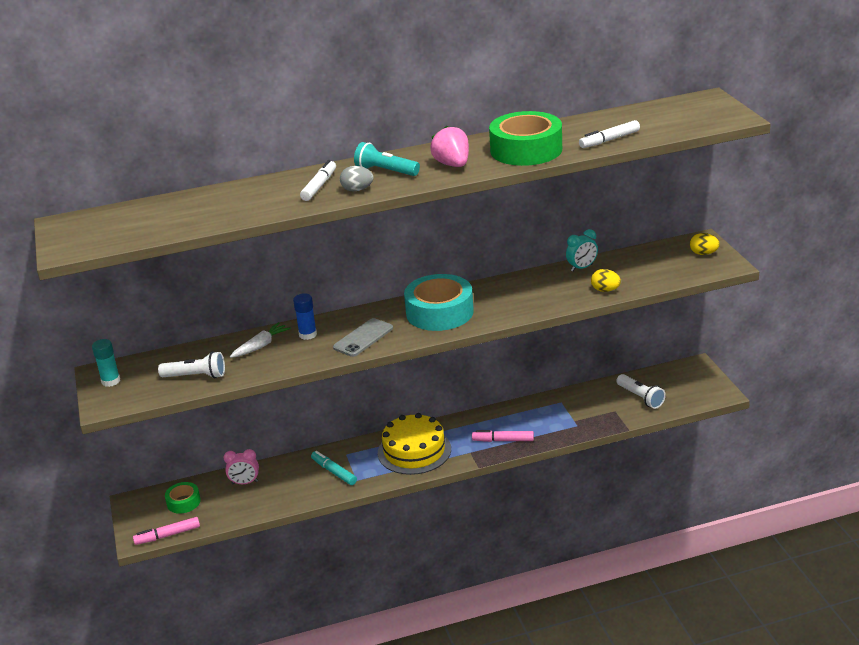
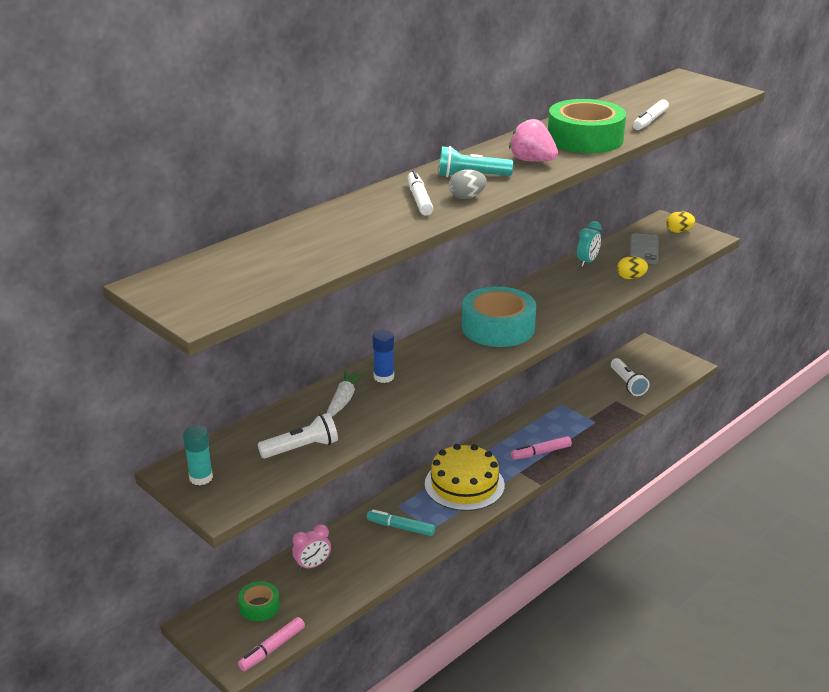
camera: 30 degrees left, 0 degrees up
(363, 338) = (447, 368): grey phone -> grey phone (644, 249)
(640, 398) = (627, 384): white flashlight -> white flashlight turned 45 degrees clockwise

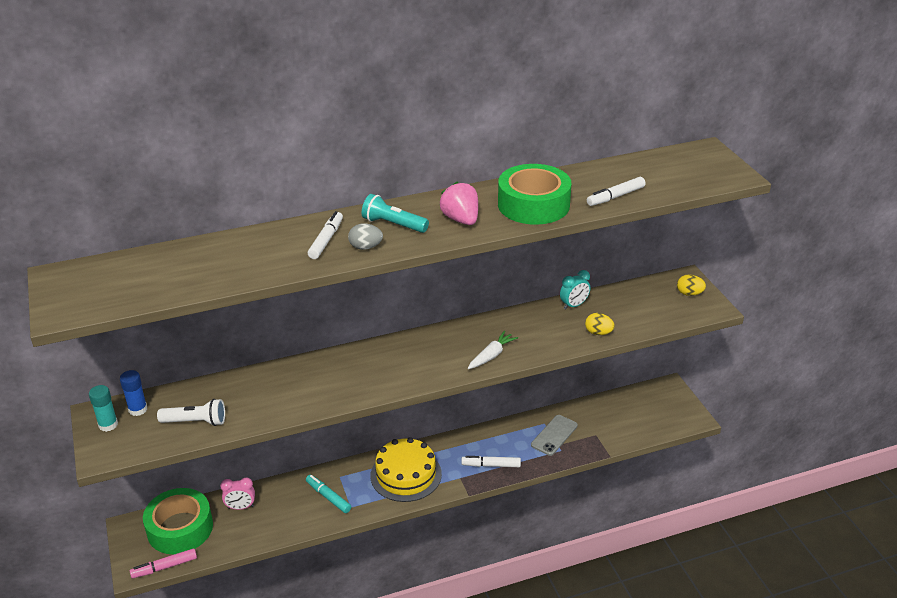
camera: 25 degrees right, 5 degrees up
(259, 606) = (180, 528): green tape -> green tape, size x1.97
(343, 400) = (261, 387): white carrot -> white carrot (491, 355)
(383, 377) = (308, 375): blue glue stick -> blue glue stick (138, 409)
(498, 327) = (438, 353): turquoise tape -> none
(541, 453) = (491, 465): pink marker -> white marker
(627, 384) = (619, 421): white flashlight -> none
(644, 249) = (638, 305): grey phone -> grey phone (554, 435)

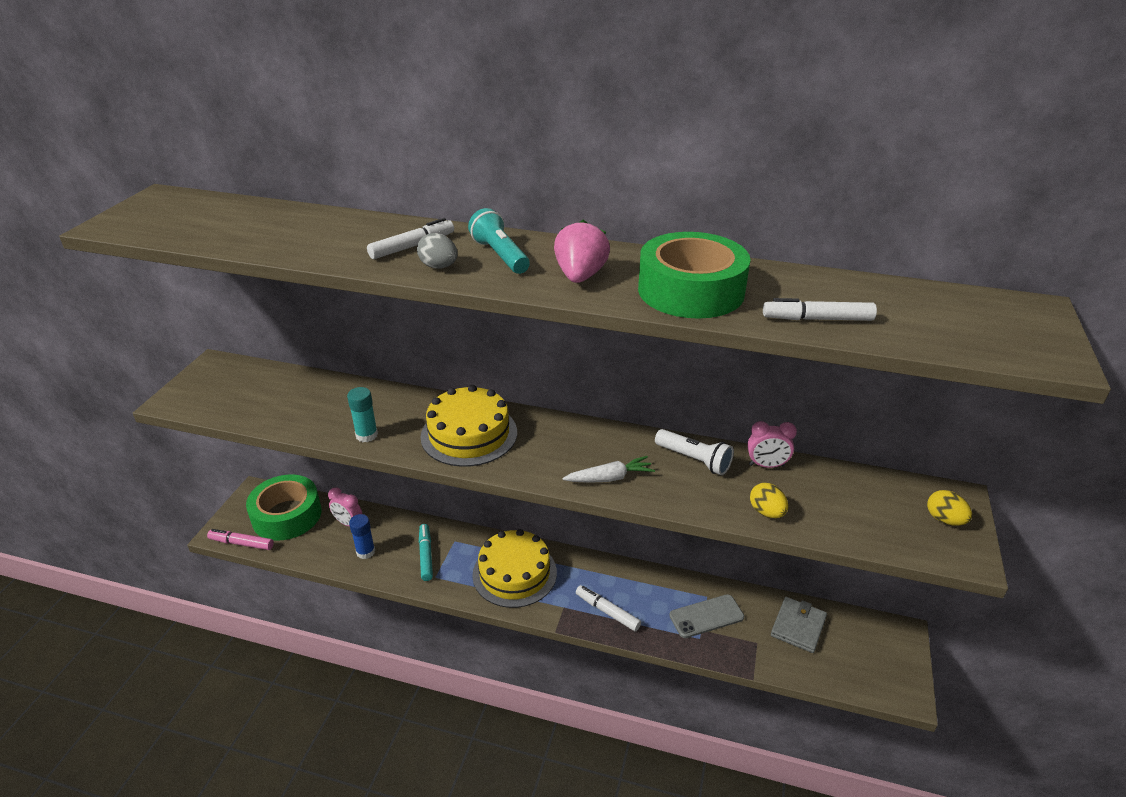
camera: 35 degrees right, 0 degrees up
(108, 425) = (209, 378): turquoise glue stick -> turquoise glue stick (366, 435)
(138, 409) = (245, 375): blue glue stick -> blue glue stick (365, 552)
(195, 422) = (271, 408): white flashlight -> white flashlight (694, 460)
(370, 371) = (469, 434): none -> yellow cake
(574, 305) = (766, 465): turquoise clock -> pink clock
(611, 413) = (798, 626): none -> grey wallet

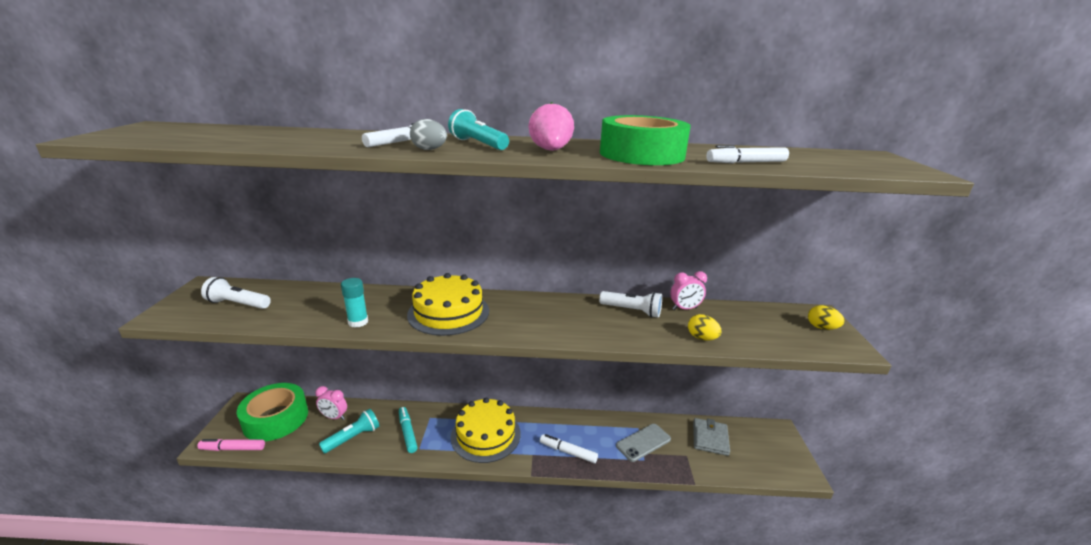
camera: 15 degrees left, 10 degrees down
(246, 394) = (238, 304): none -> white flashlight
(365, 552) = (353, 438): blue glue stick -> turquoise flashlight
(610, 478) = (574, 329): white carrot -> none

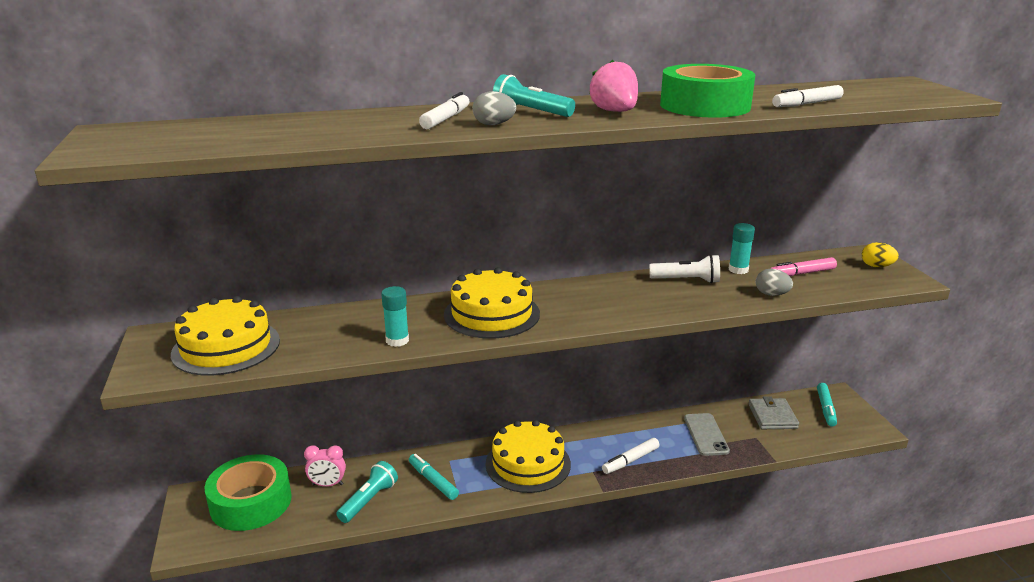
camera: 15 degrees left, 0 degrees up
(233, 449) = (220, 545): pink marker -> pink marker (802, 273)
(238, 304) = (226, 347): white flashlight -> yellow cake
(568, 452) = (630, 461): white marker -> white marker turned 45 degrees counterclockwise
(643, 442) = (705, 434): grey phone -> grey phone turned 45 degrees counterclockwise
(684, 309) = (738, 270): pink clock -> turquoise glue stick
(701, 338) = (771, 294): yellow egg -> grey egg
(762, 442) = (826, 409): none -> turquoise marker

